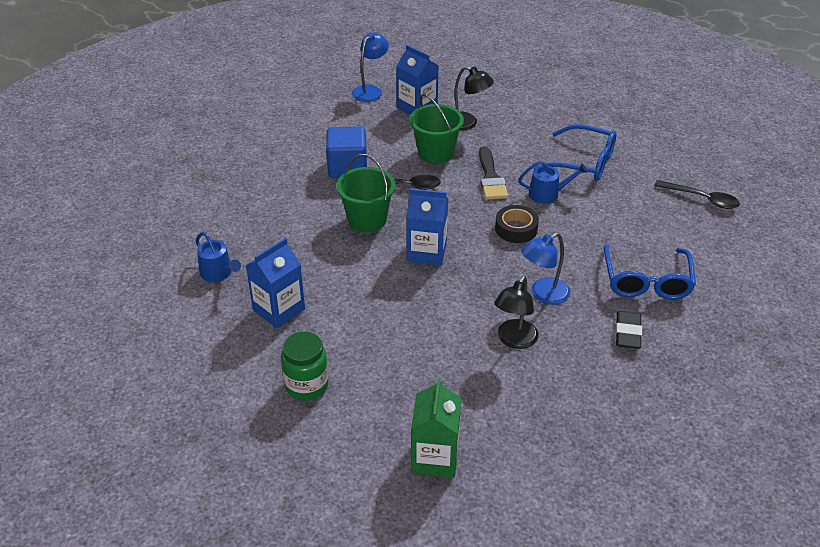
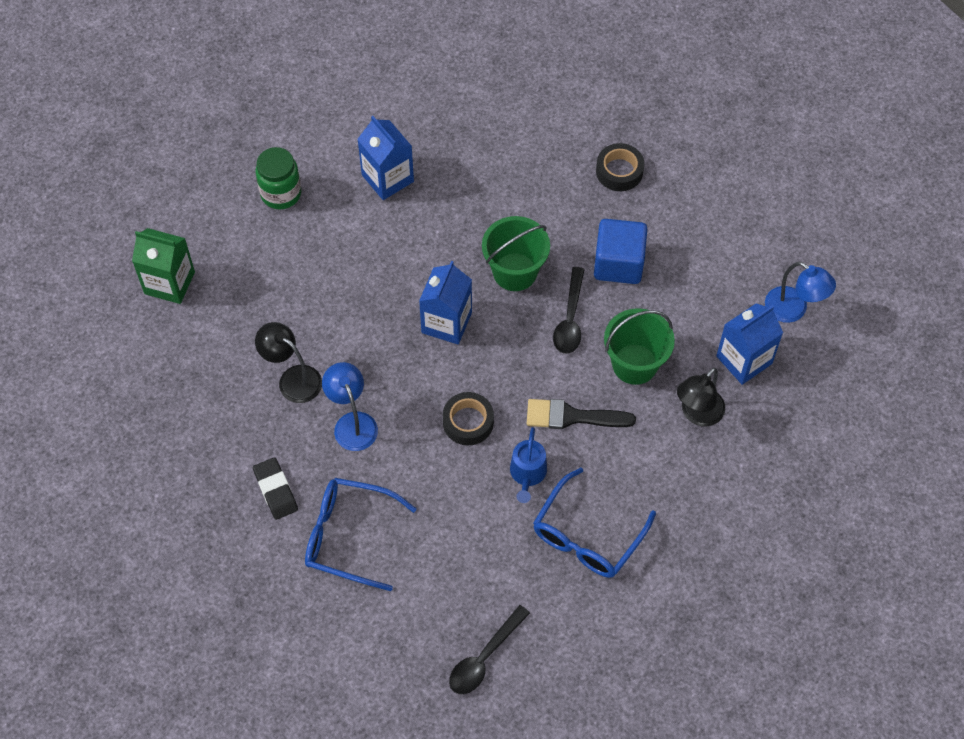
camera: 100 degrees right, 20 degrees up
(218, 273) = (454, 129): blue watering can -> none
(257, 175) = (619, 171): none -> black tape
(627, 333) = (275, 490): black eraser -> black eraser turned 45 degrees clockwise

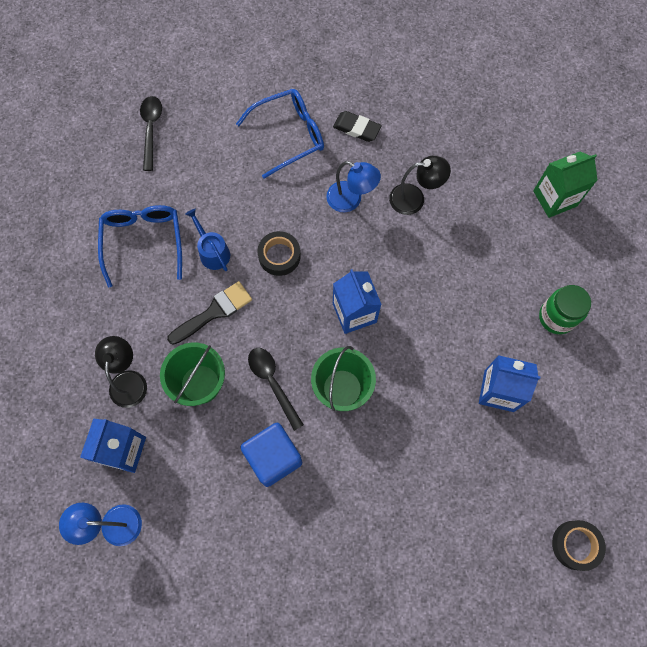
camera: 140 degrees right, 10 degrees up
(619, 171) = (337, 544): black tape -> black tape (575, 545)

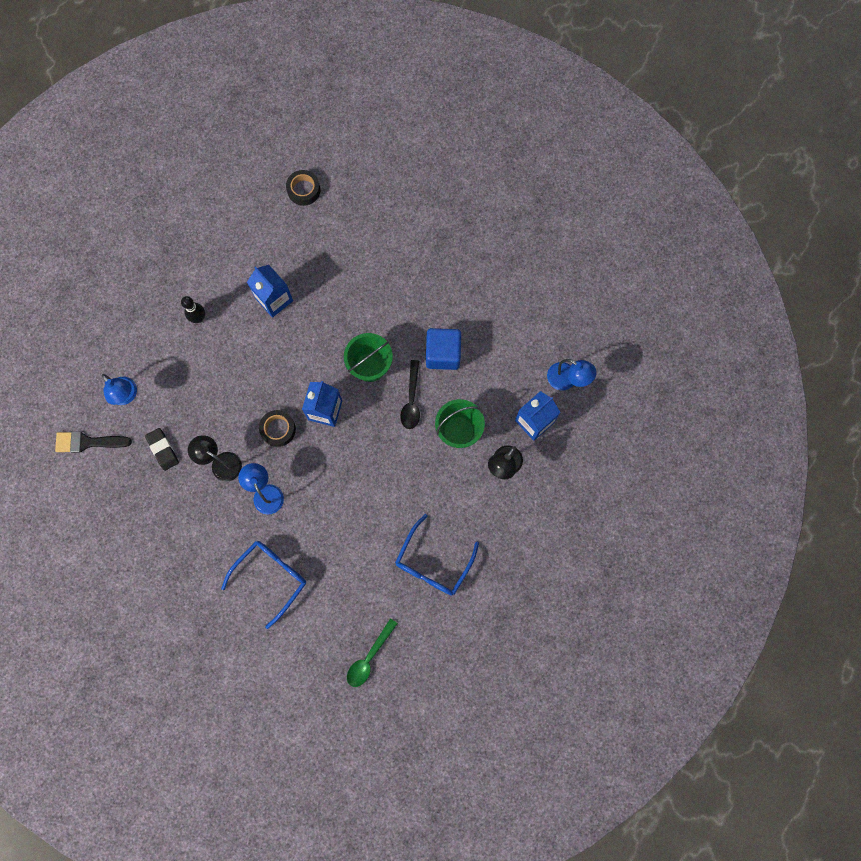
camera: 145 degrees left, 5 degrees up
(151, 129) = (369, 657): black spoon -> green spoon
(212, 252) = (389, 520): blue watering can -> none
(214, 312) = (417, 475): black brush -> black brush (88, 442)
(279, 256) = (345, 485): black tape -> black tape (278, 429)
(289, 135) = (270, 578): blue glasses -> blue glasses turned 120 degrees clockwise
(356, 128) = (217, 548): black eraser -> black eraser (163, 450)
(555, 198) = (126, 396): green carton -> blue lamp
(556, 317) = (199, 318): green jar -> black bowling pin

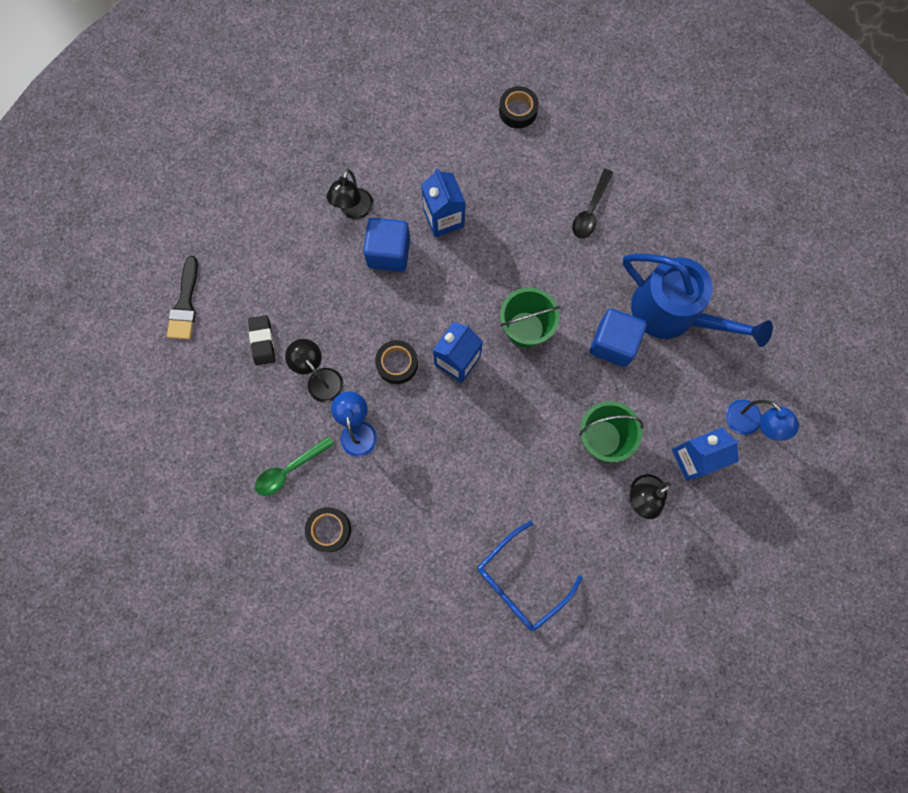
camera: 20 degrees right, 0 degrees up
(88, 442) = (185, 304): black brush -> black brush turned 105 degrees counterclockwise
(126, 396) = (245, 268): blue lamp -> none
(199, 318) = (354, 211): black bowling pin -> black lamp
(239, 343) = (389, 253): none -> blue cube
(270, 578) = (329, 529): blue glasses -> black tape
(369, 657) = (408, 666): green spoon -> green spoon (289, 470)
(411, 400) = (559, 384): black spoon -> black spoon (590, 211)
(481, 313) = (672, 313): none -> blue watering can

